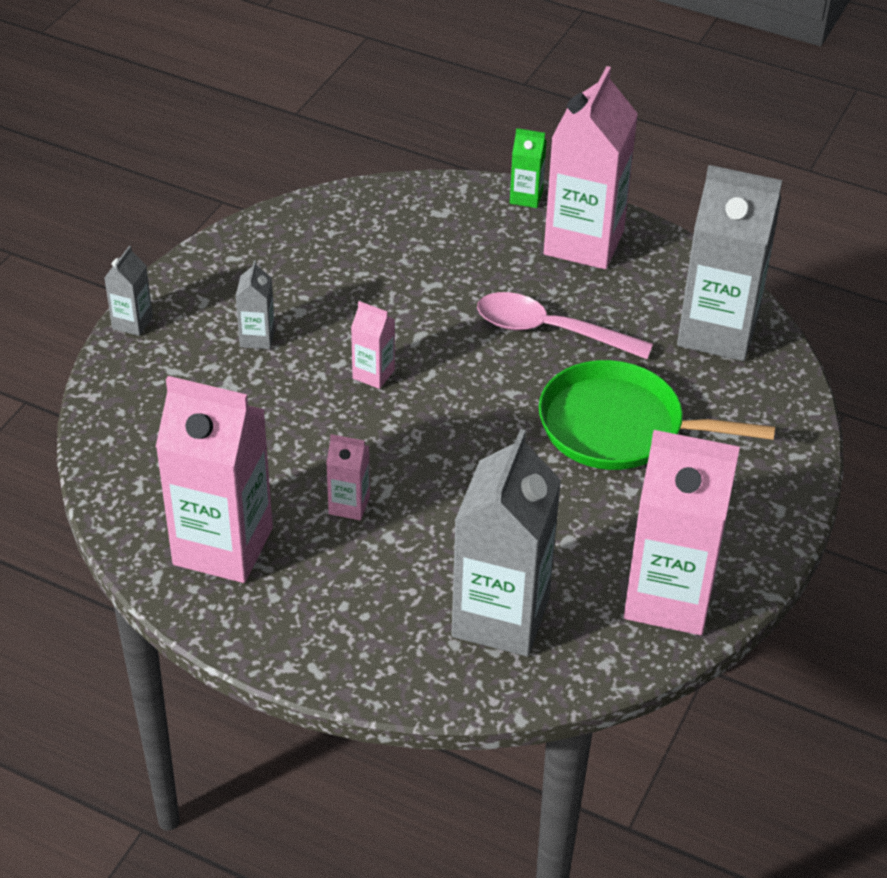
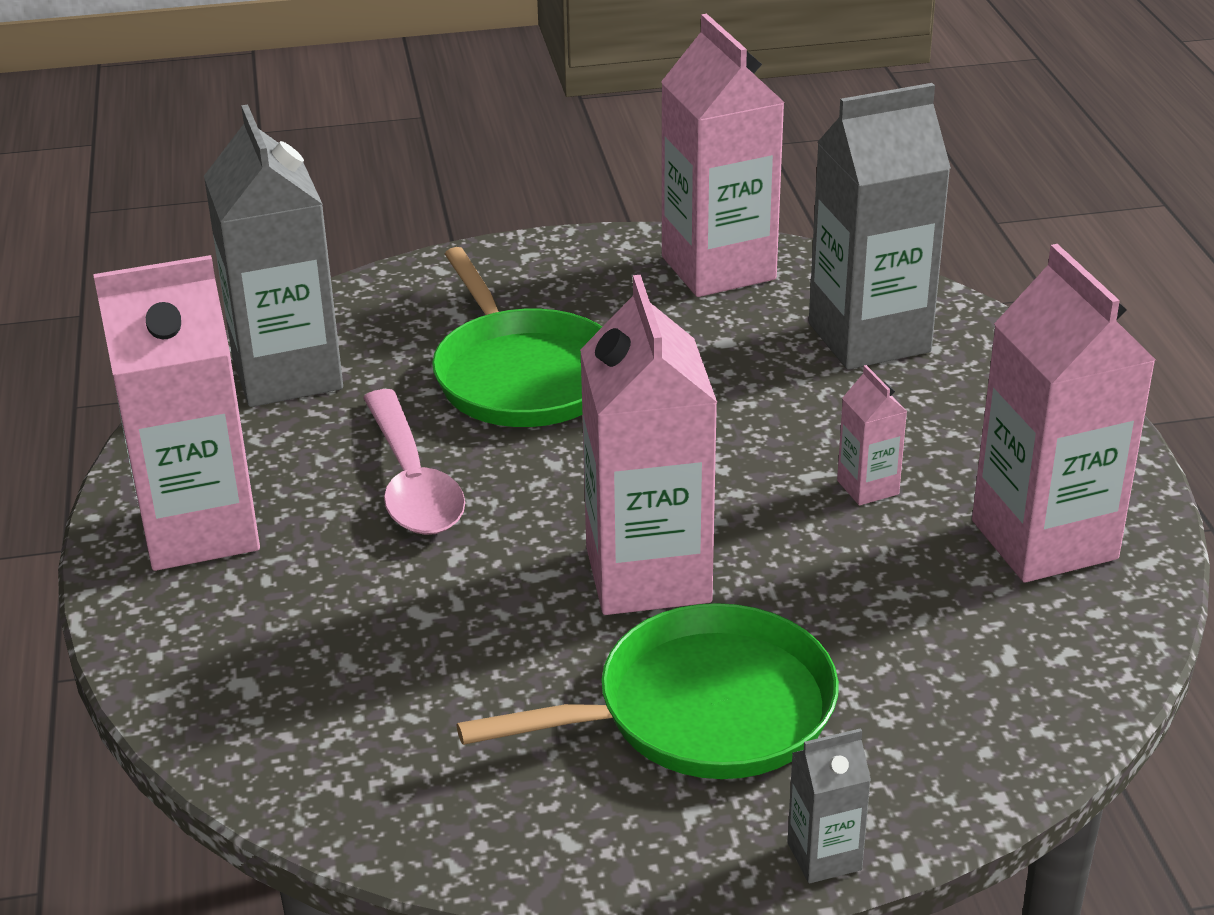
camera: 125 degrees left, 10 degrees down
(257, 338) = (703, 710): grey carton -> green pan
(373, 374) = (648, 575): pink carton -> pink carton, size x2.25
(526, 197) = (134, 622): green carton -> none

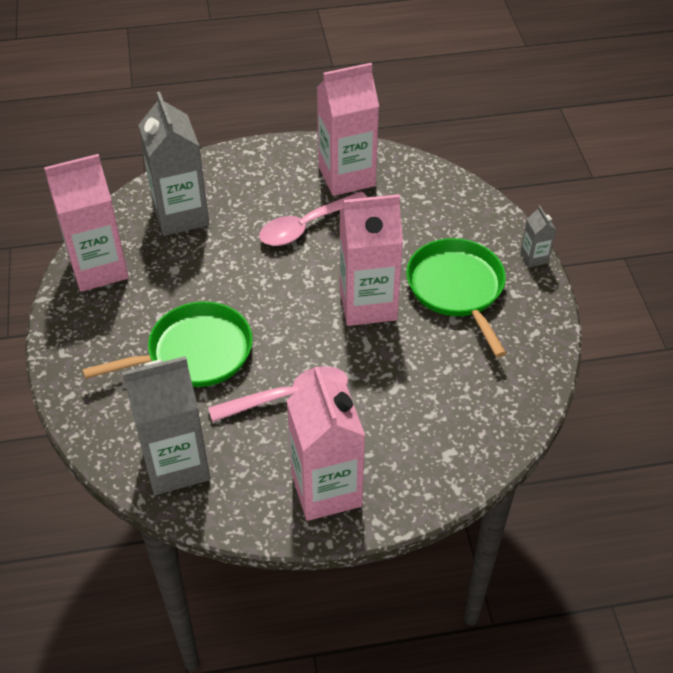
camera: 90 degrees left, 15 degrees up
(867, 487) = (306, 226): pink carton -> pink spoon

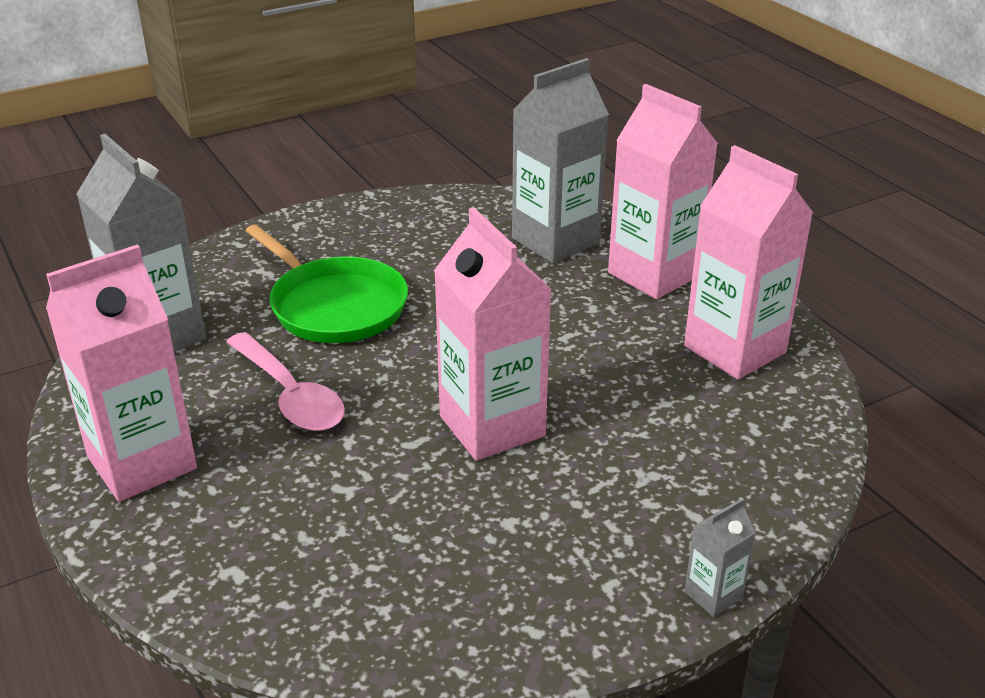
camera: 70 degrees right, 15 degrees down
(99, 268) = (433, 212): pink carton -> pink carton (654, 274)
(306, 226) = (606, 337): pink spoon -> none
(457, 288) = (579, 512): green pan -> none

